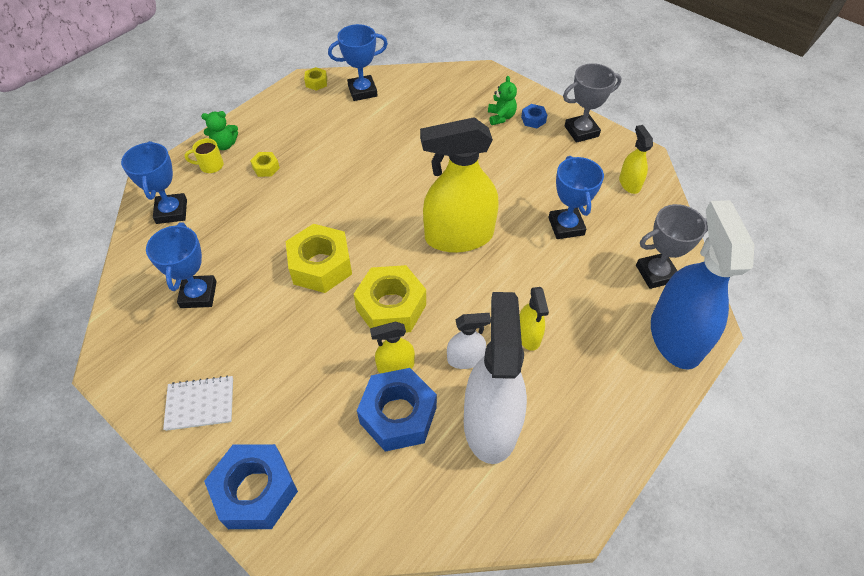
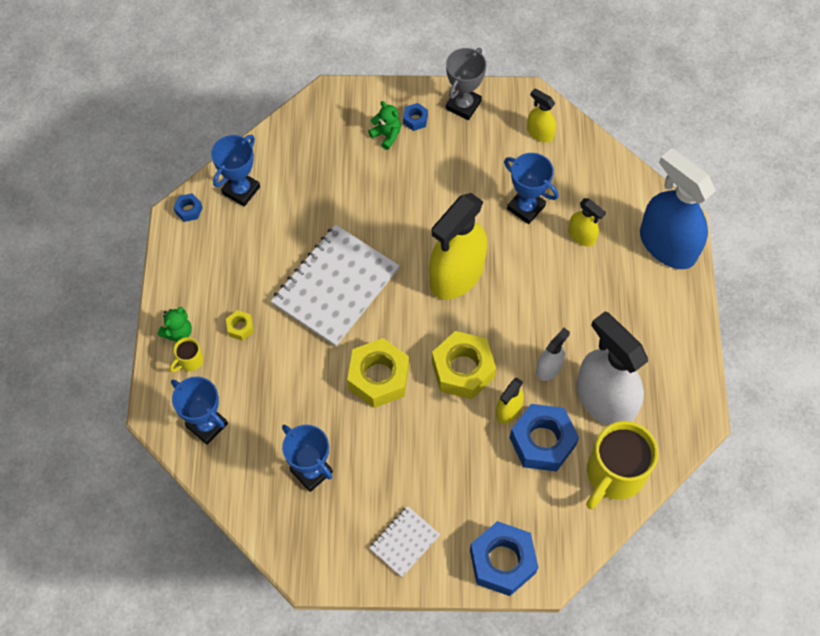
camera: 40 degrees left, 10 degrees up
(316, 82) = (189, 210): yellow nut -> blue nut
(359, 185) = (335, 287): none -> white notebook
(435, 498) = (614, 474): none -> yellow mug
(528, 335) = (574, 318): yellow spray bottle -> yellow spray bottle (581, 236)
(656, 273) = (618, 203): grey trophy -> none

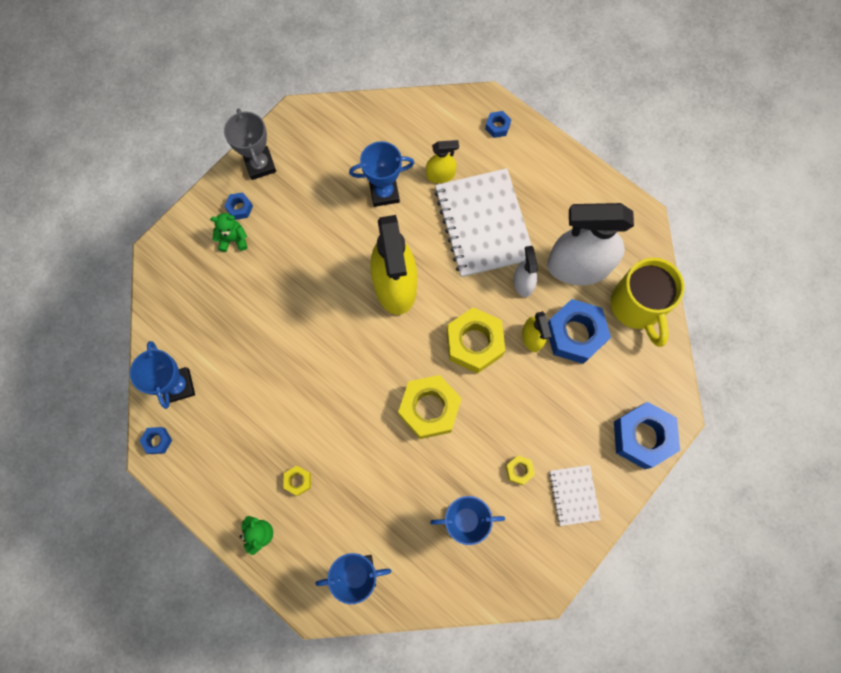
camera: 50 degrees left, 10 degrees up
(189, 361) = (292, 544): yellow mug -> none
(335, 287) = (327, 380): white notebook -> white notebook (483, 224)
(388, 483) = (519, 470): none -> yellow nut
(540, 133) = (333, 133): yellow spray bottle -> none
(667, 245) = (497, 127): blue spray bottle -> blue nut

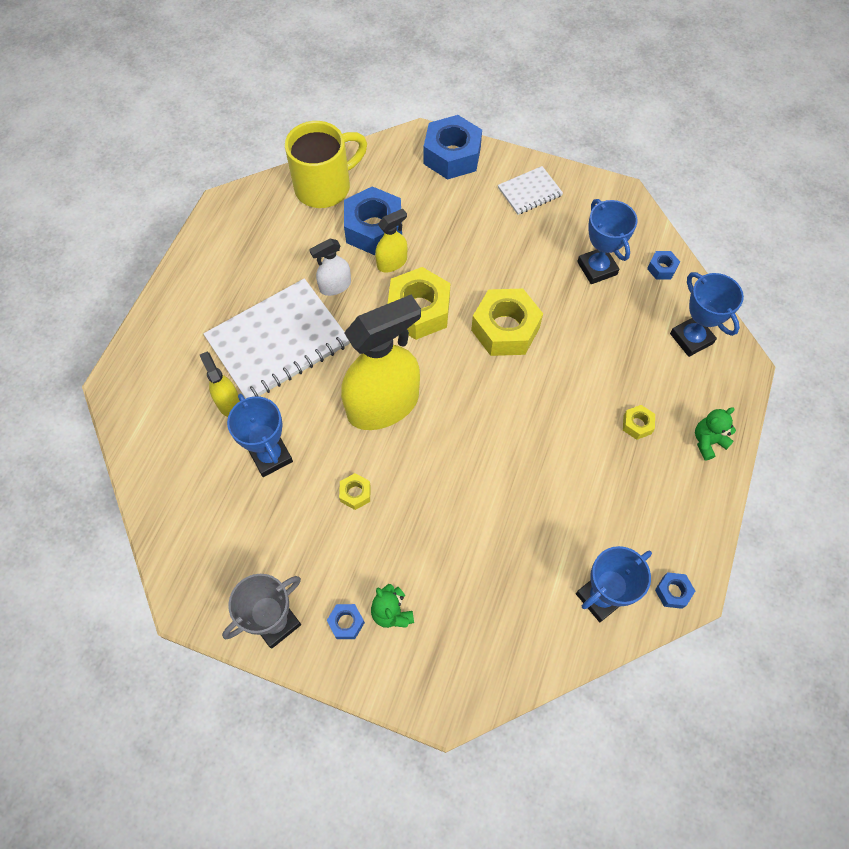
camera: 110 degrees left, 10 degrees down
(497, 127) = (147, 363): blue nut -> blue nut (661, 268)
(519, 470) = (528, 238): yellow nut -> yellow nut (355, 493)
(578, 266) = (299, 244): white spray bottle -> none

